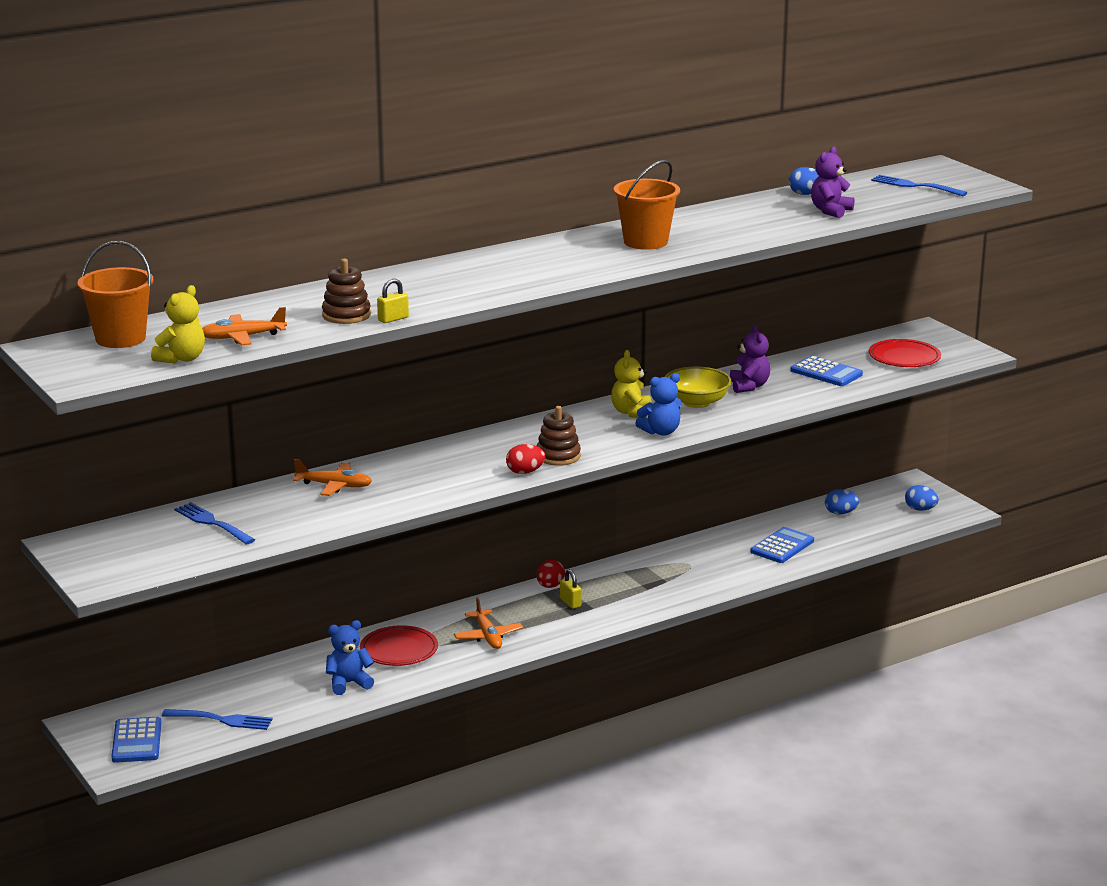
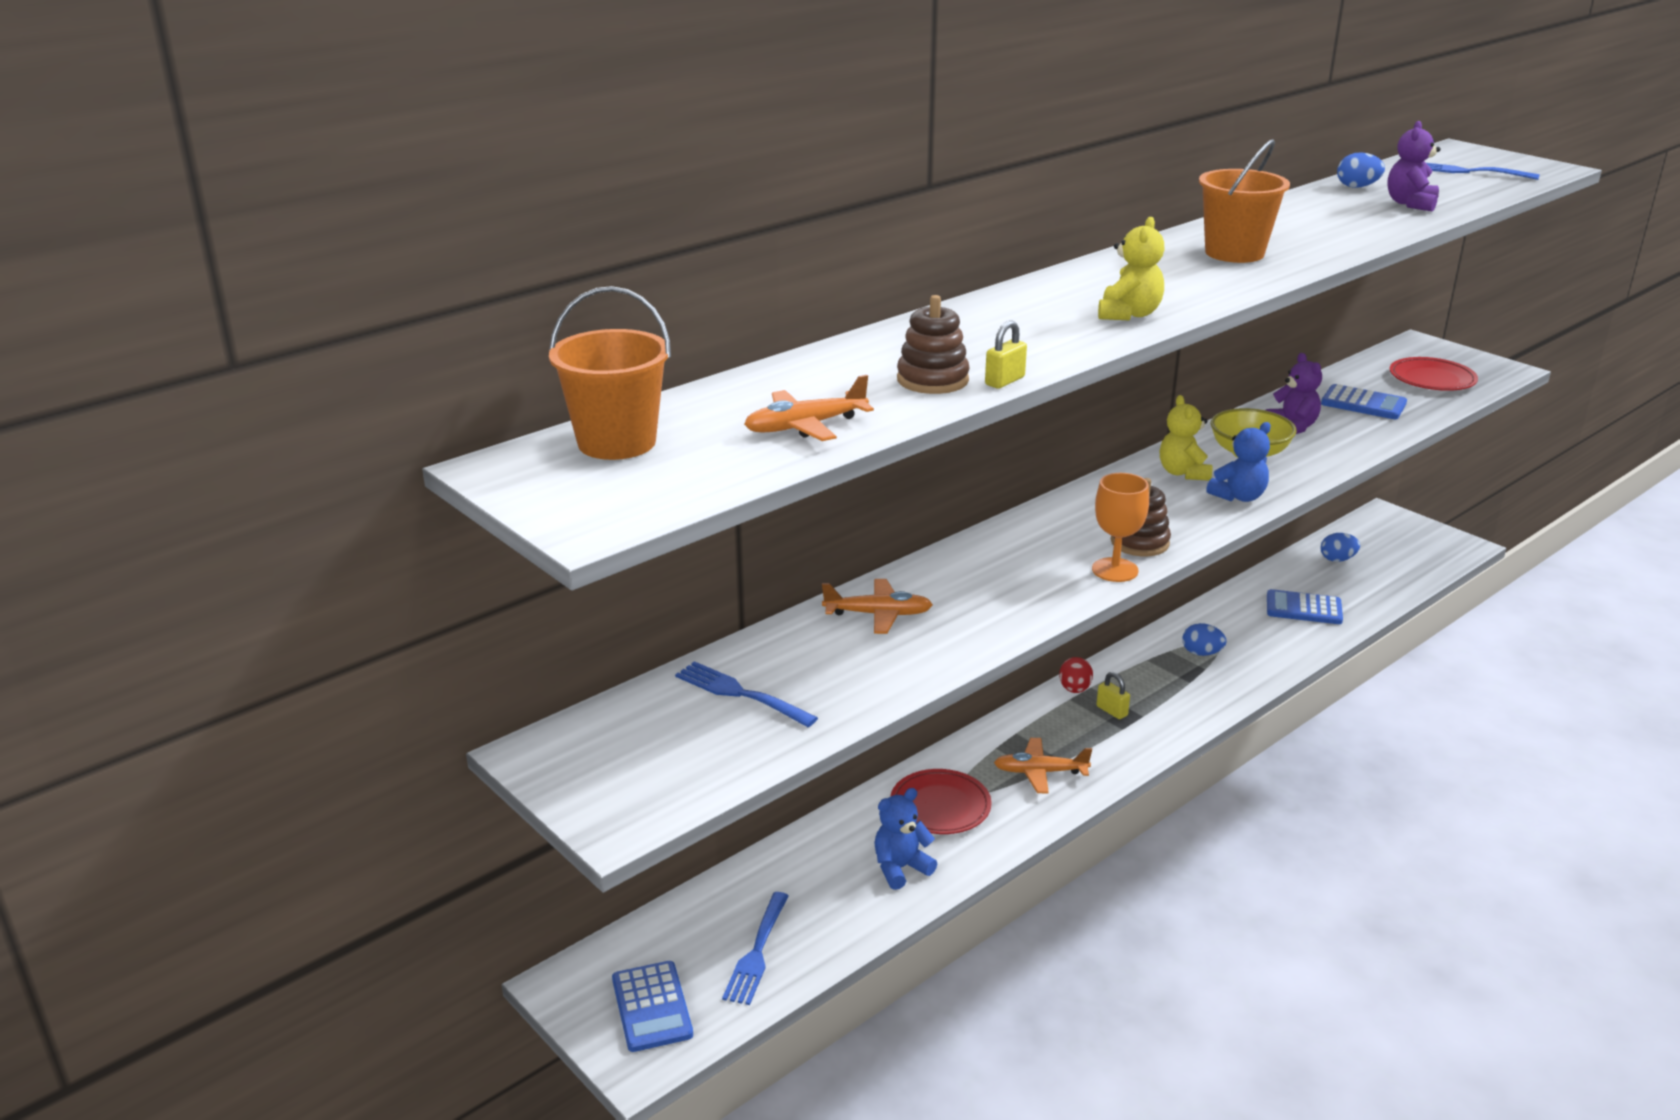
camera: 10 degrees left, 5 degrees up
(181, 359) = (735, 470): yellow teddy bear -> yellow teddy bear (1128, 314)
(221, 720) = (757, 952): blue fork -> blue fork turned 105 degrees clockwise
(488, 636) = (1040, 772): orange plane -> orange plane turned 120 degrees clockwise
(525, 472) = (1115, 570): red egg -> orange goblet
(782, 546) = (1303, 608): blue calculator -> blue calculator turned 105 degrees counterclockwise
(920, 509) = (1417, 547): blue egg -> blue egg (1201, 653)

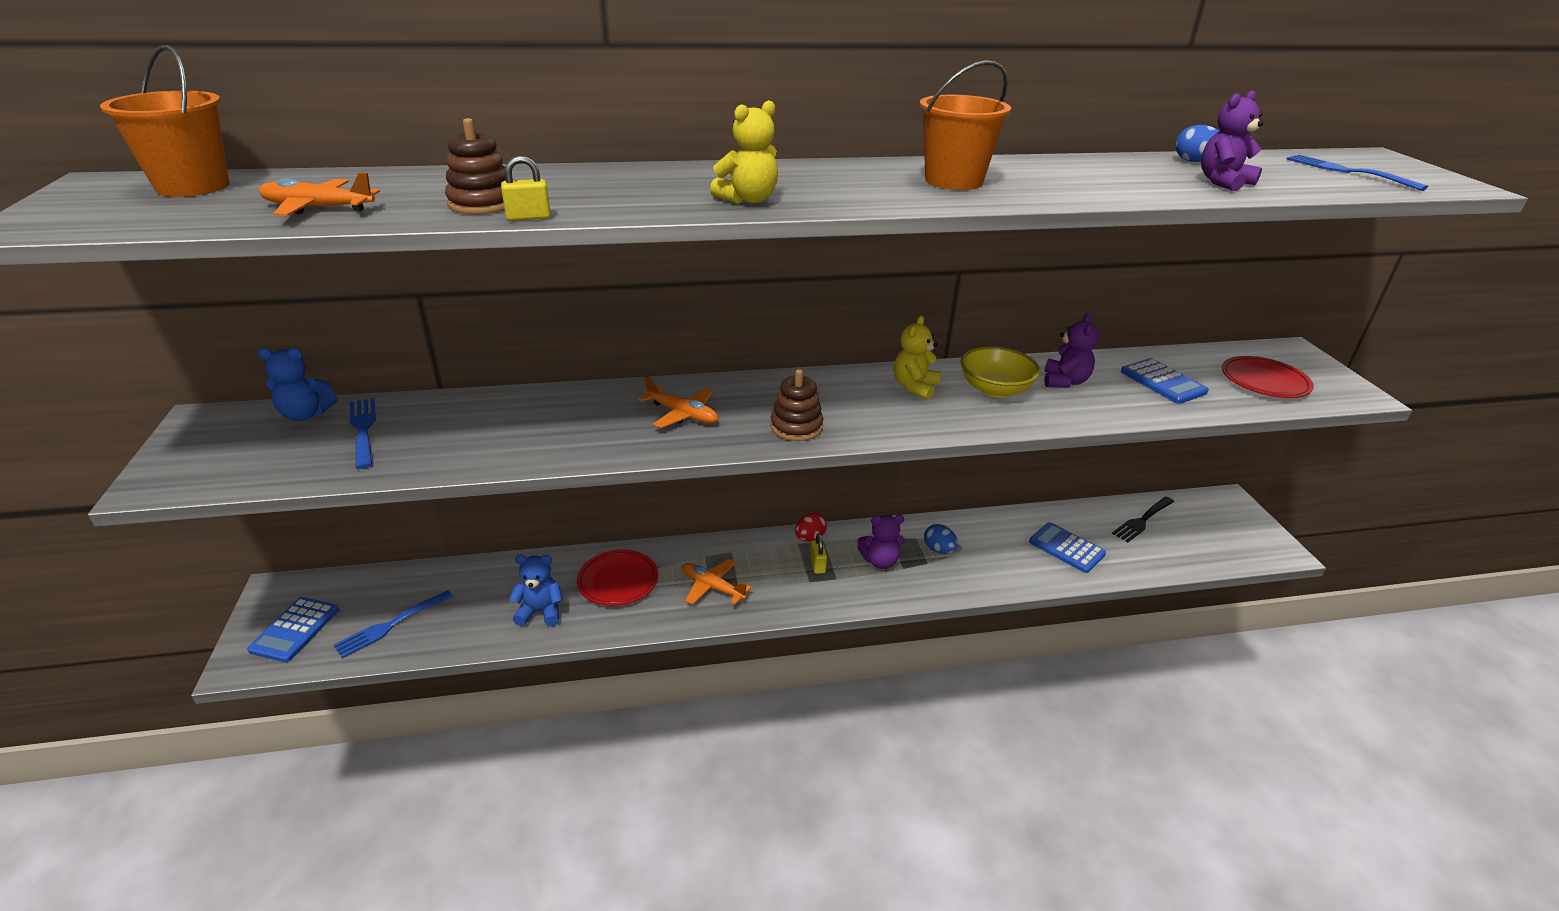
camera: 30 degrees right, 5 degrees up
(878, 614) = (531, 410): orange plane -> orange plane (682, 414)
(1115, 570) = (744, 440): orange goblet -> none
(1163, 684) = (880, 561): none -> purple teddy bear
(1238, 497) = (933, 420): blue teddy bear -> blue teddy bear (306, 414)
(1337, 559) = (1142, 520): blue egg -> black fork

